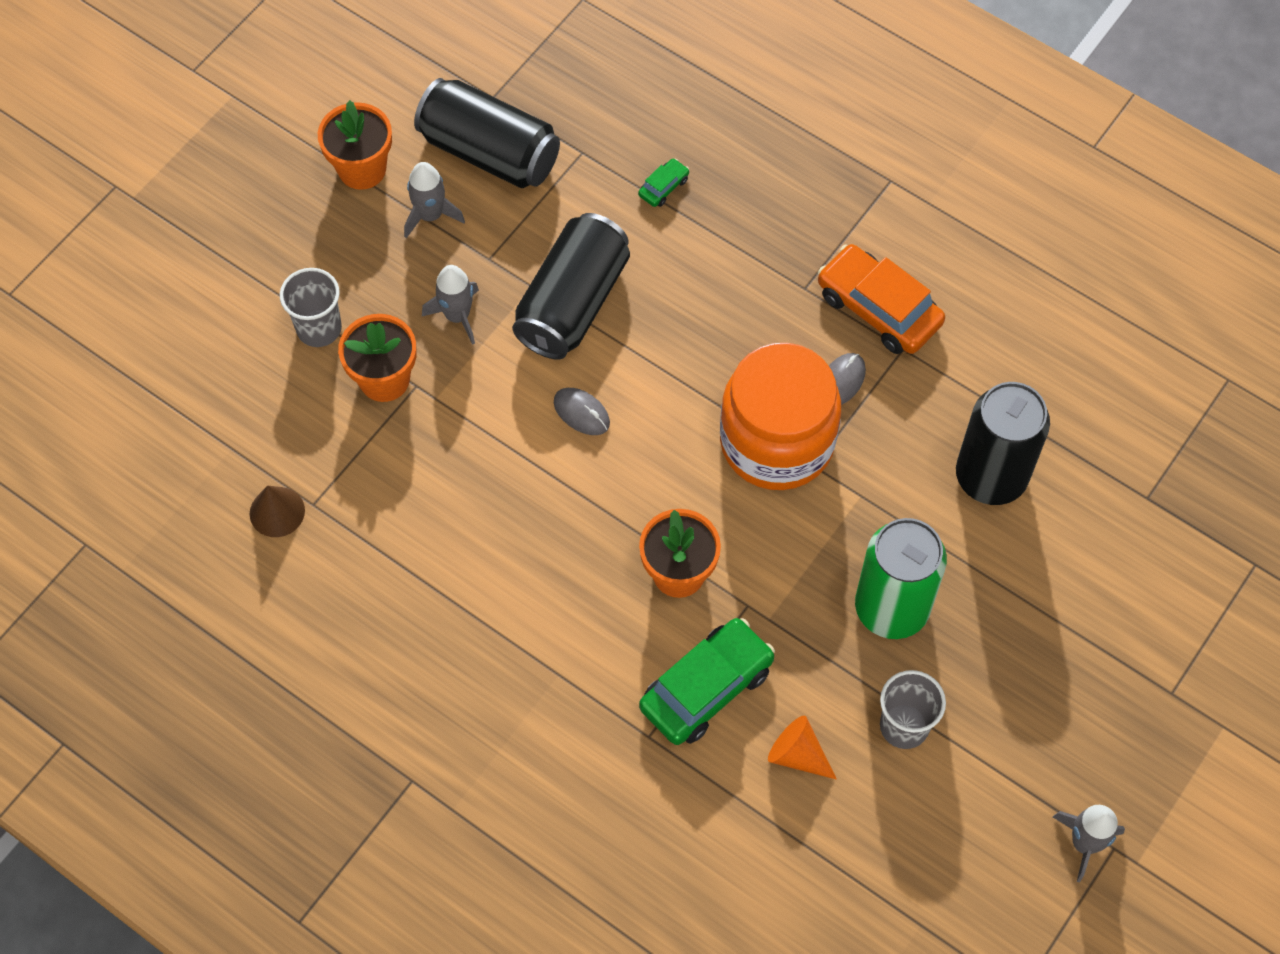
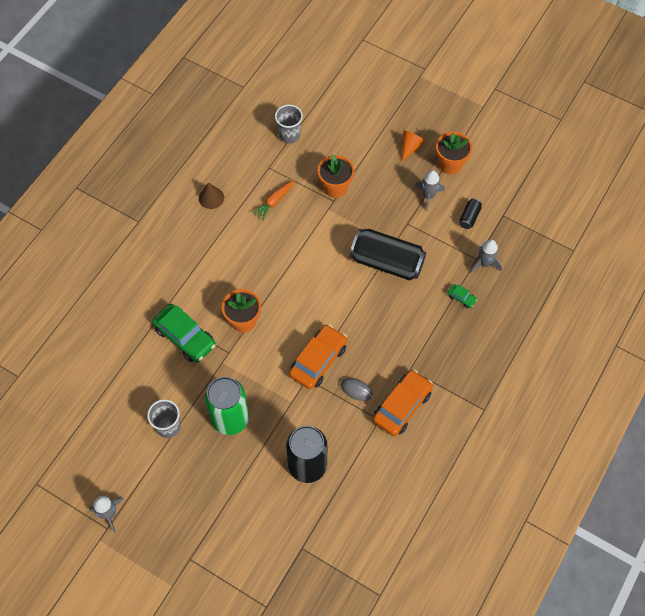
camera: 85 degrees right, 0 degrees up
(277, 512) = (264, 154): brown cone -> brown cone (211, 198)
(319, 328) = (359, 158): grey cup -> grey cup (289, 135)
(401, 497) = (274, 201): none -> orange carrot
(457, 316) = (373, 213): grey rocket -> grey rocket (484, 263)
(489, 152) = (469, 217): black can -> black can, size x0.43
(581, 413) = (326, 271): grey mouse -> none
(777, 442) = (318, 360): orange jar -> orange car
(797, 754) = (153, 379): orange cone -> orange cone (410, 147)

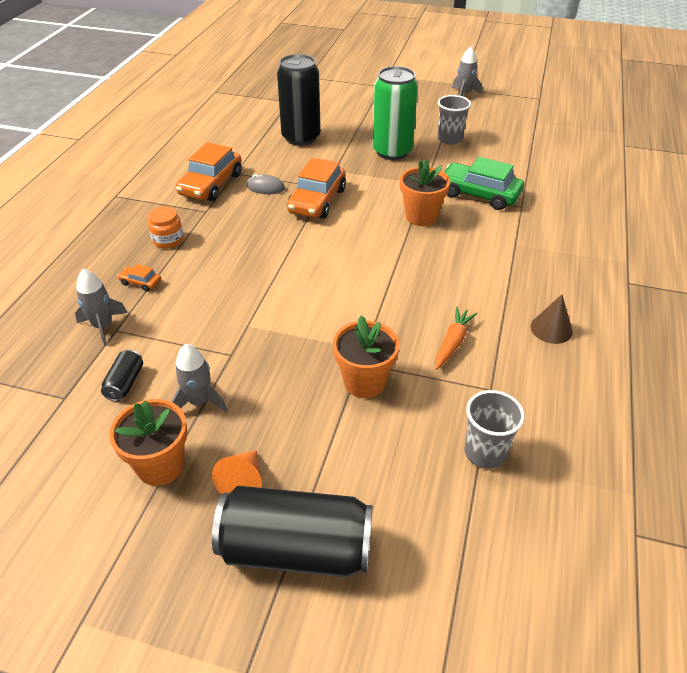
camera: 165 degrees right, 20 degrees down
(387, 262) = (254, 301): black can -> black can (296, 549)
(441, 339) = (168, 240): none -> orange jar
(461, 298) = (141, 282): green car -> orange car

